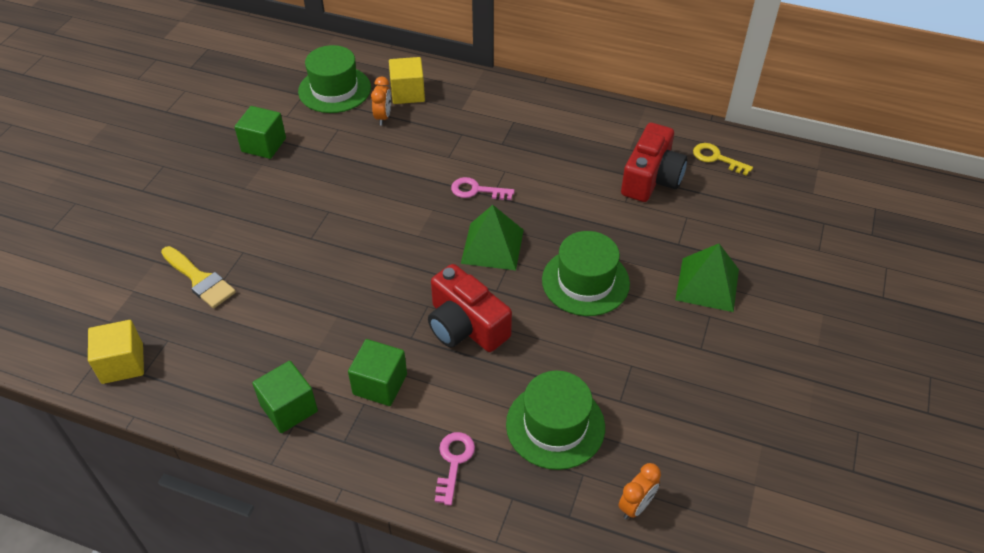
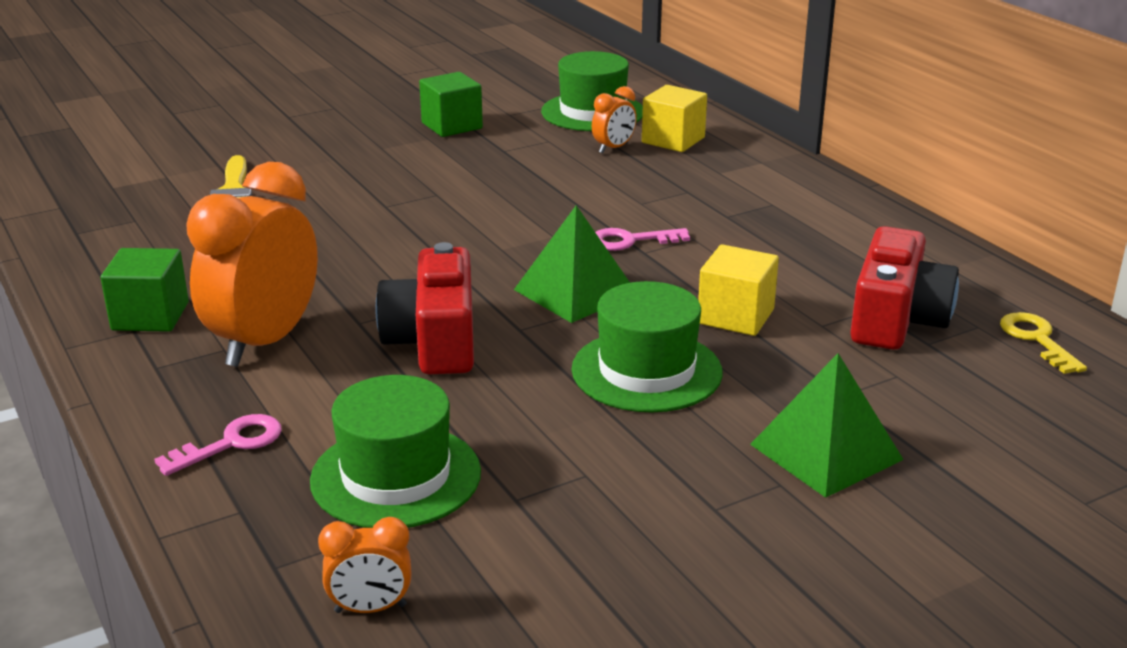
camera: 40 degrees right, 20 degrees down
(122, 363) = (73, 218): yellow cube -> yellow cube (735, 316)
(380, 384) = (265, 342): green cube -> orange clock
(476, 190) = (631, 241): pink key -> pink key turned 60 degrees counterclockwise
(651, 178) = (896, 319): red camera -> red camera turned 45 degrees counterclockwise

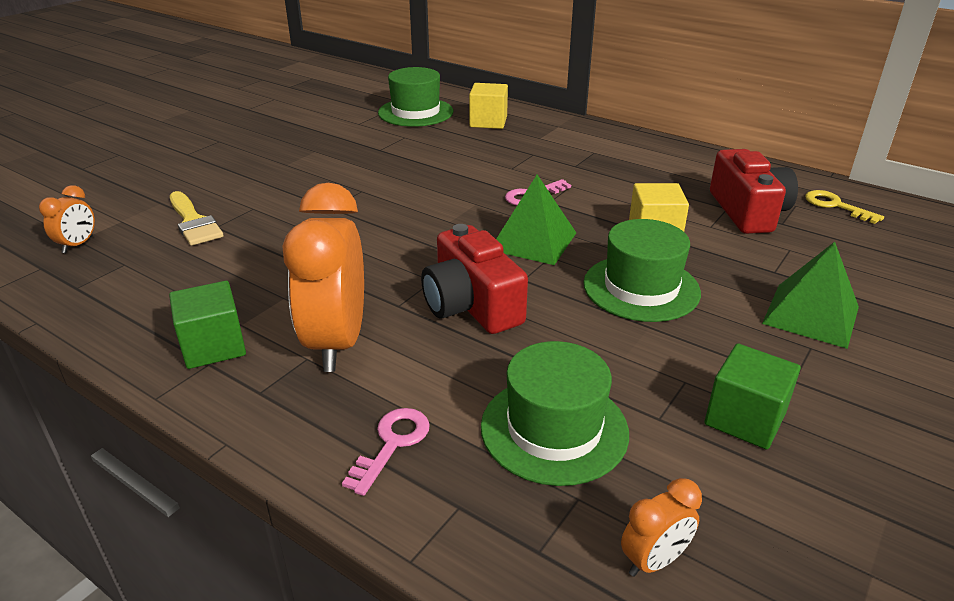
camera: 25 degrees left, 5 degrees up
(452, 126) = (324, 138): green cube -> green cube (745, 419)
(613, 148) = (455, 134): orange clock -> orange clock (78, 245)

